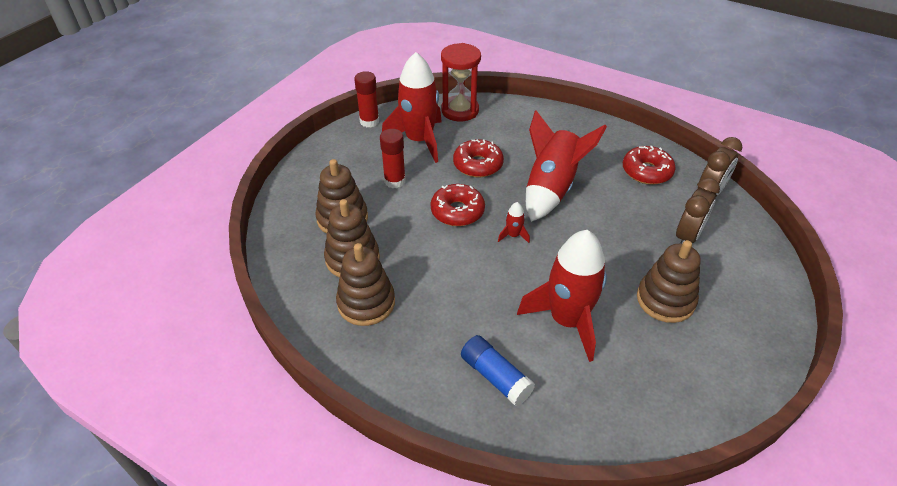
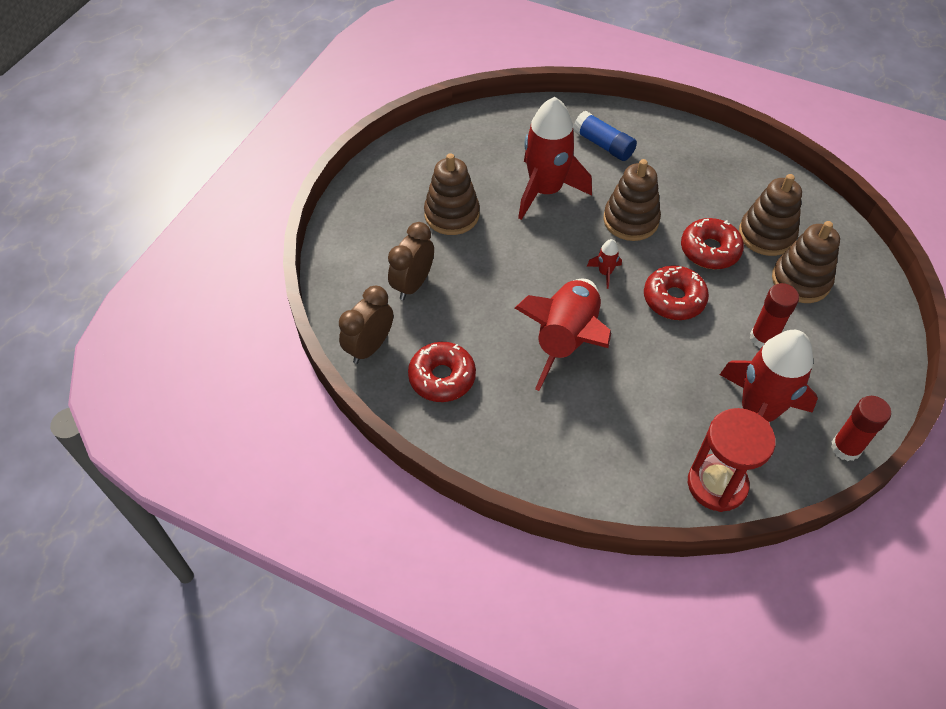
camera: 175 degrees right, 10 degrees up
(366, 303) = (733, 194): brown stacking toy -> brown stacking toy (630, 220)
(478, 165) = (665, 373): red donut -> red donut (710, 250)

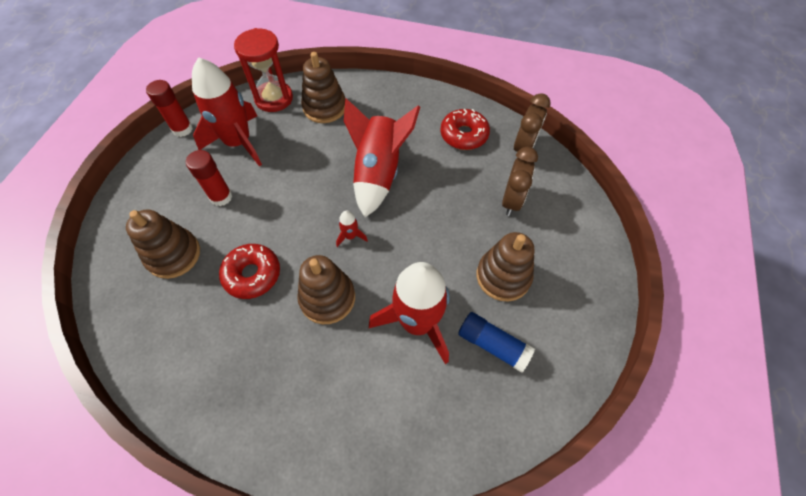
camera: 170 degrees right, 5 degrees up
(603, 145) = (360, 406): blue glue stick -> blue glue stick (493, 345)
(674, 299) = (291, 220): red donut -> none
(766, 235) = (192, 302): brown stacking toy -> brown stacking toy (324, 107)

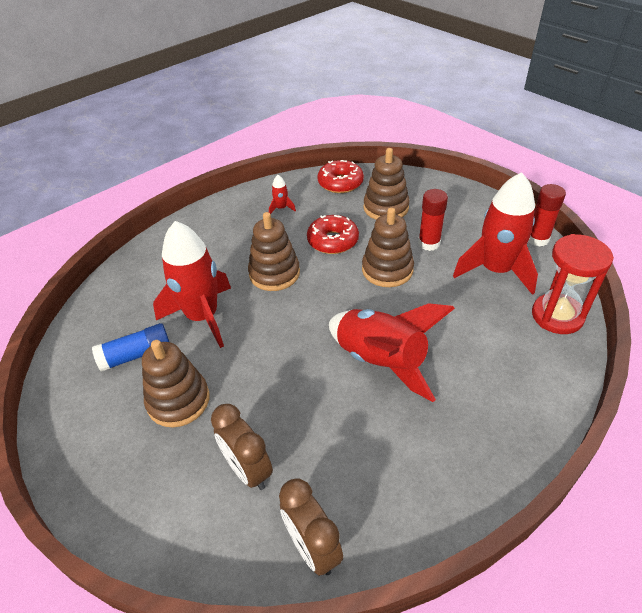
camera: 125 degrees right, 15 degrees down
(324, 107) = (518, 355): brown stacking toy -> brown stacking toy (387, 270)
(350, 236) = (320, 309): red rocket -> red rocket (281, 208)
(464, 135) = (384, 483): red donut -> red donut (340, 183)

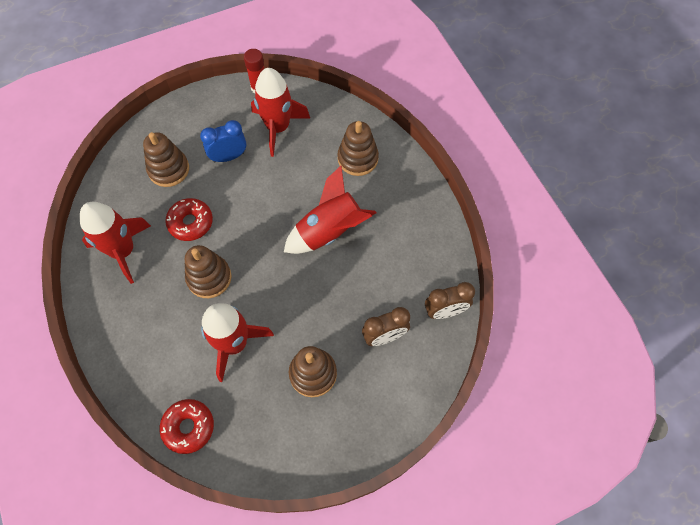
camera: 75 degrees left, 20 degrees up
(136, 355) = (255, 401): blue glue stick -> none
(281, 208) = (123, 251): red rocket -> red rocket, size x2.49
(340, 183) = (113, 192): red donut -> red donut (188, 427)
(387, 270) = (244, 196): brown stacking toy -> brown stacking toy (357, 159)
(429, 243) = (229, 157): red glue stick -> blue clock
(557, 316) = (334, 114): red hourglass -> none

